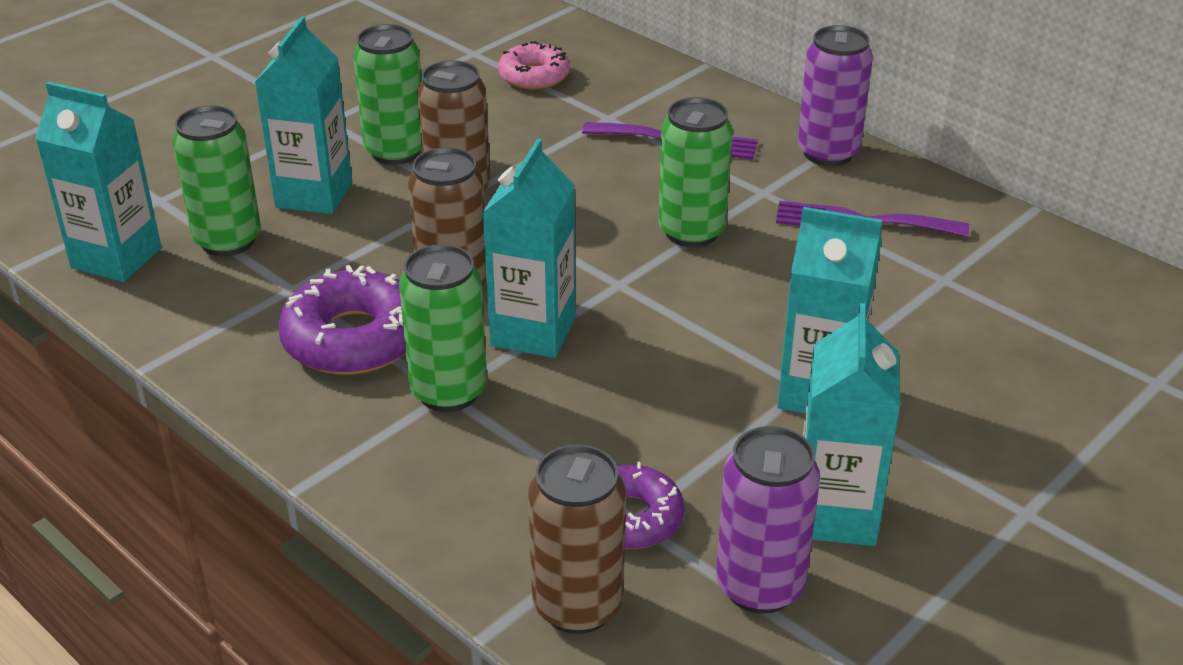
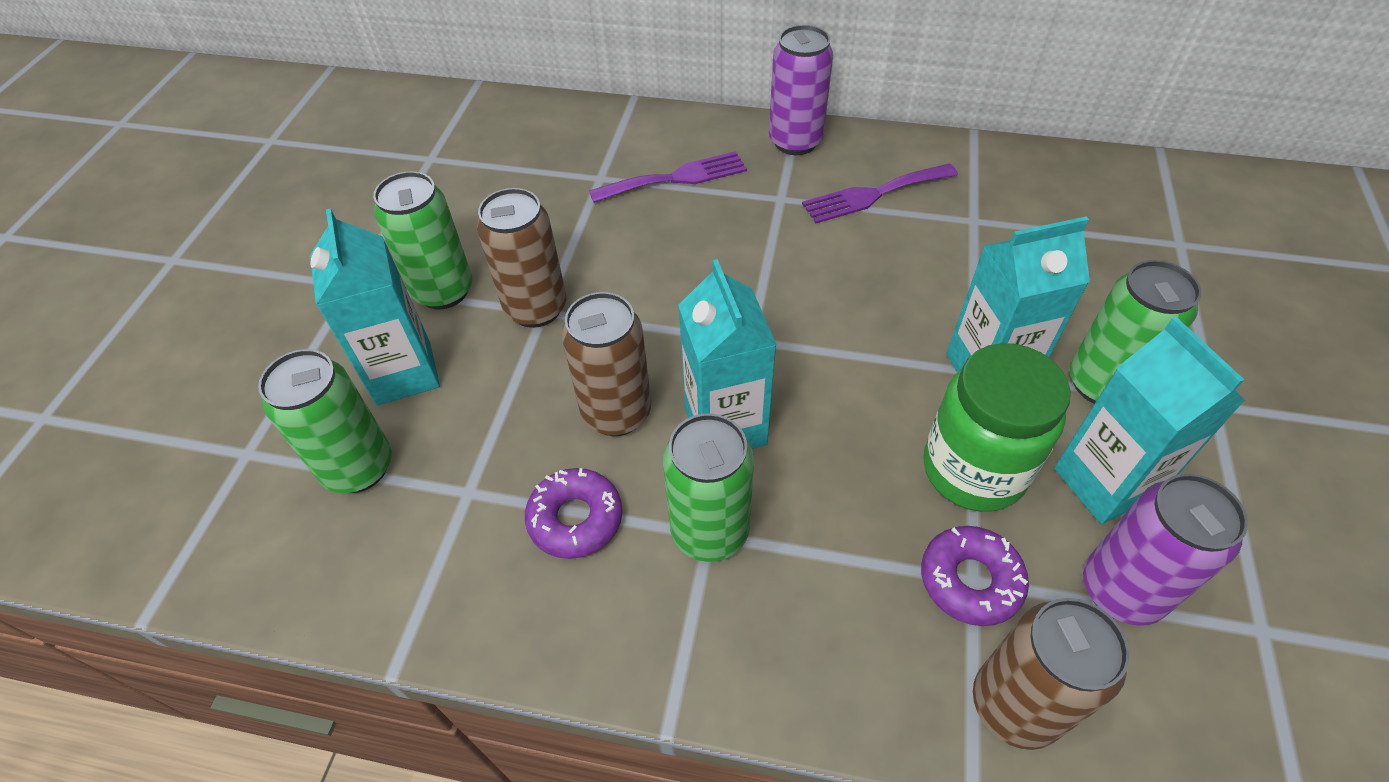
camera: 30 degrees left, 15 degrees up
(116, 258) = (253, 548): turquoise carton -> none
(353, 339) = (575, 519): purple donut -> purple donut, size x0.64
(534, 76) = (503, 161): pink donut -> none
(691, 232) = (761, 261): green can -> green can (1101, 384)
(720, 452) = (973, 469): none -> green jar

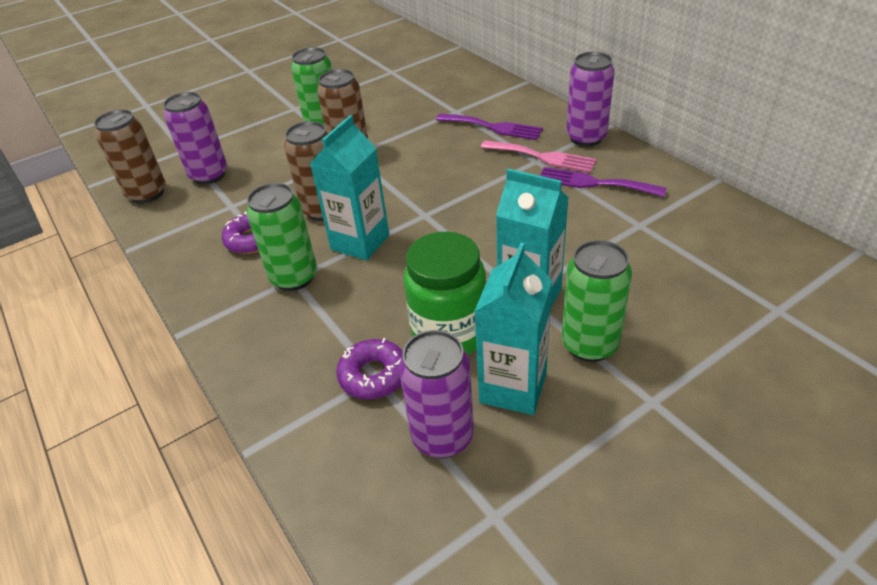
camera: 45 degrees right, 10 degrees down
(359, 467) = (209, 175): green can -> purple can
(404, 373) = (268, 150): turquoise carton -> none
(782, 190) = (542, 157): none -> pink fork
(1014, 705) = (316, 436): brown can -> brown can (147, 193)

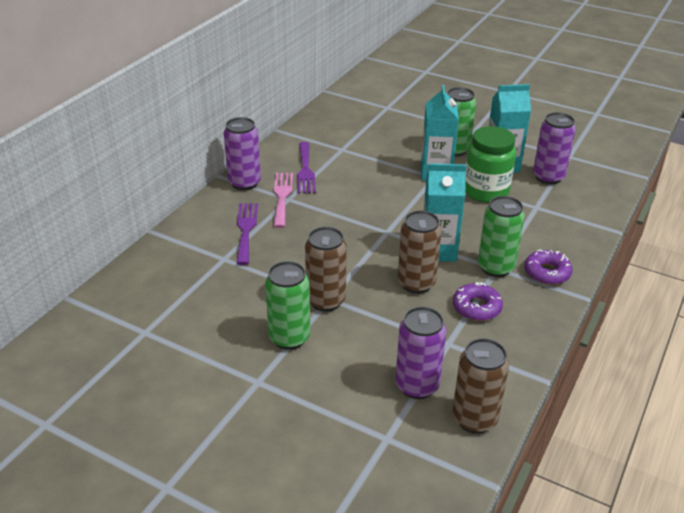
camera: 120 degrees left, 5 degrees down
(374, 375) = (536, 207): purple donut -> purple donut (547, 273)

